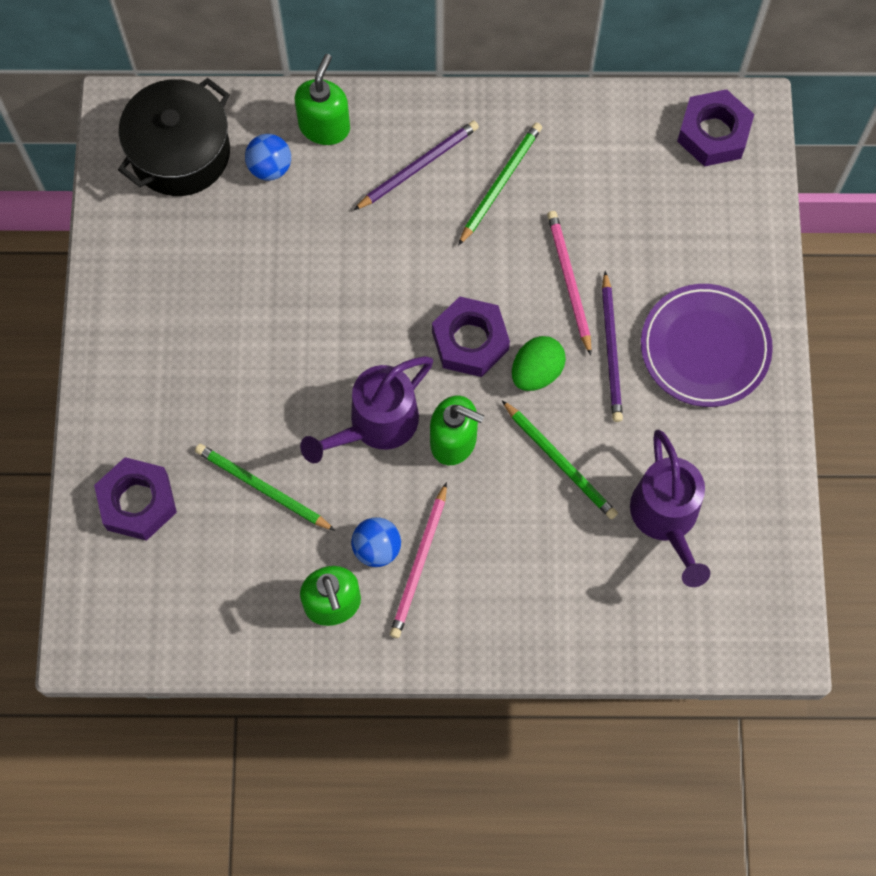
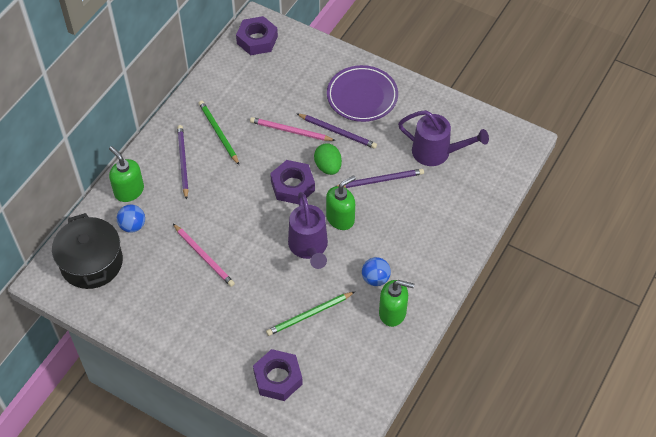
camera: 60 degrees left, 15 degrees down
(419, 563) = (395, 264): pink pencil -> pink pencil (204, 256)
(560, 462) = (381, 180): green pencil -> purple pencil

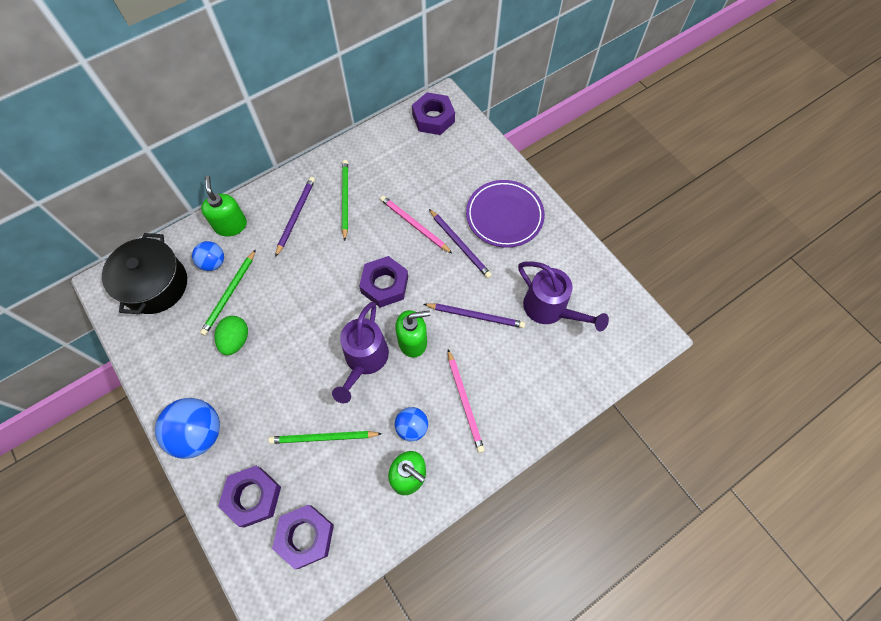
camera: 25 degrees right, 10 degrees up
(163, 244) = (229, 294): none -> green pencil
(204, 256) = (259, 324): pink pencil -> pink pencil (465, 402)
(205, 354) = (199, 433): none -> blue ball
(328, 167) = (430, 279): green egg -> green egg (236, 340)
(336, 386) = (305, 536): none -> purple nut

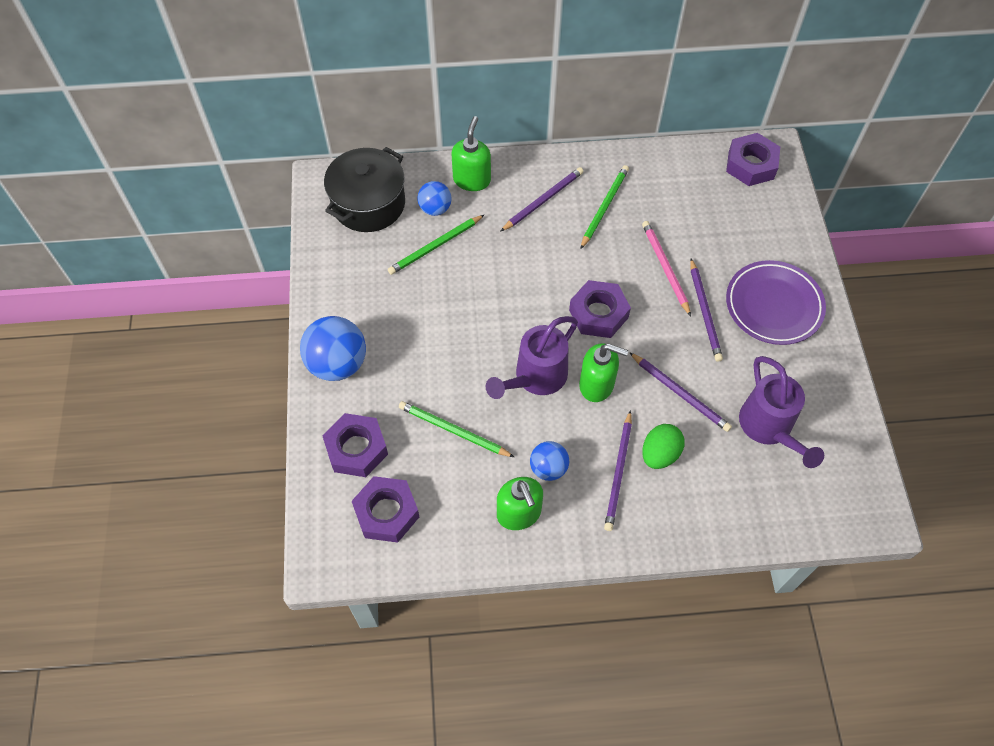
camera: 30 degrees right, 5 degrees down
(236, 340) = (418, 294): green egg -> green egg (659, 454)
(465, 402) = (618, 473): pink pencil -> purple pencil

